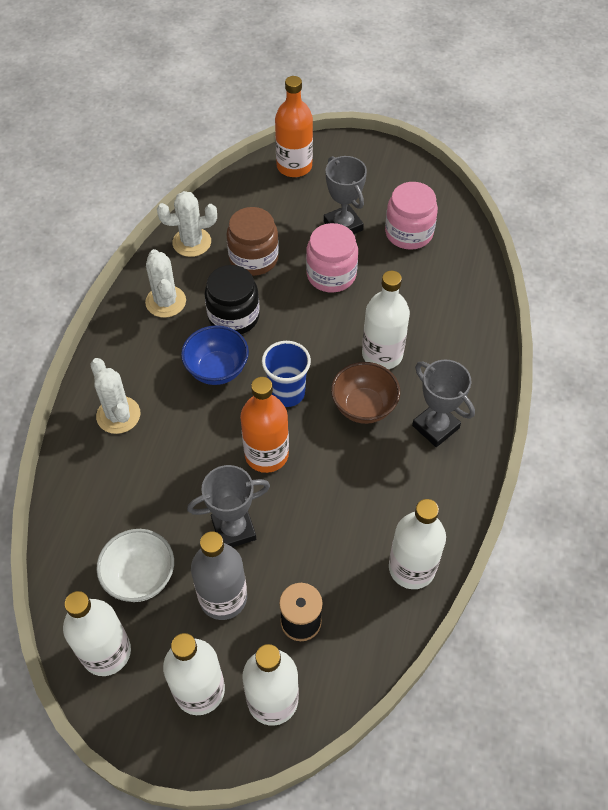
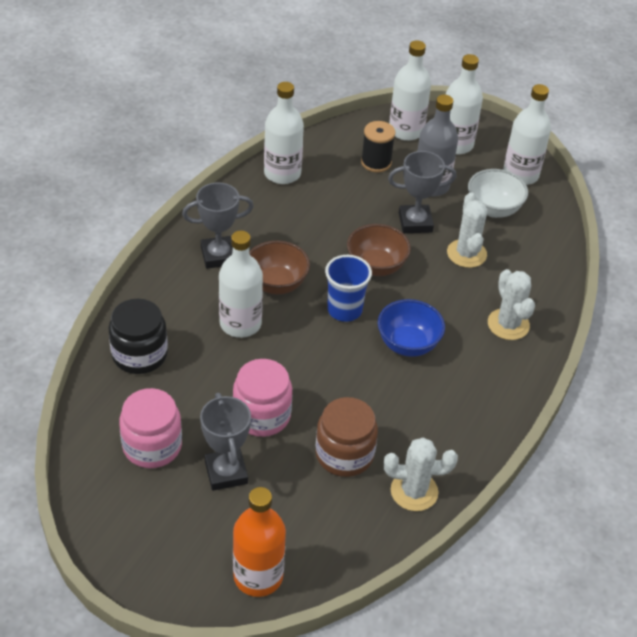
camera: 170 degrees left, 10 degrees down
(166, 302) = (452, 424): white cactus -> white cactus (466, 254)
(233, 316) = (381, 392): black jar -> black jar (139, 354)
(266, 454) = (376, 266): orange bottle -> brown bowl
(435, 427) = (218, 256): grey trophy -> grey trophy turned 75 degrees counterclockwise

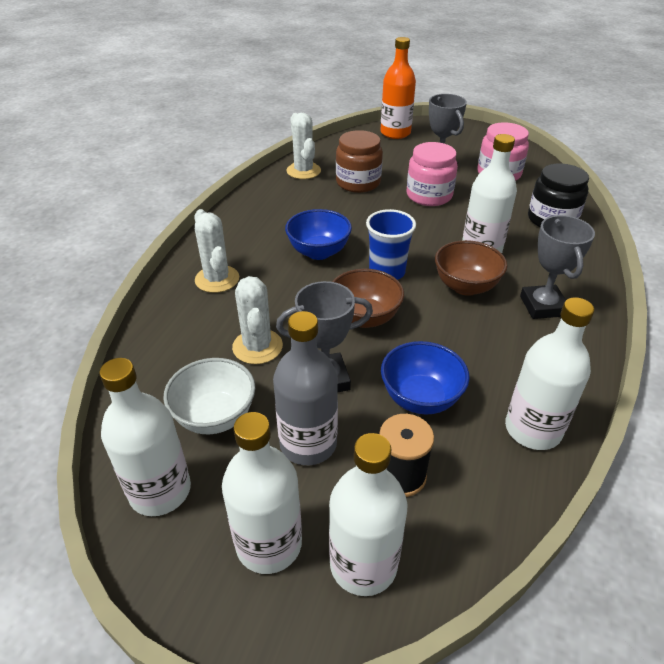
camera: 175 degrees right, 5 degrees down
(218, 256) = (543, 306): grey trophy -> grey trophy turned 75 degrees counterclockwise
(349, 201) = (420, 398): none -> blue bowl
(414, 491) = (303, 171): white cactus -> white cactus turned 75 degrees clockwise

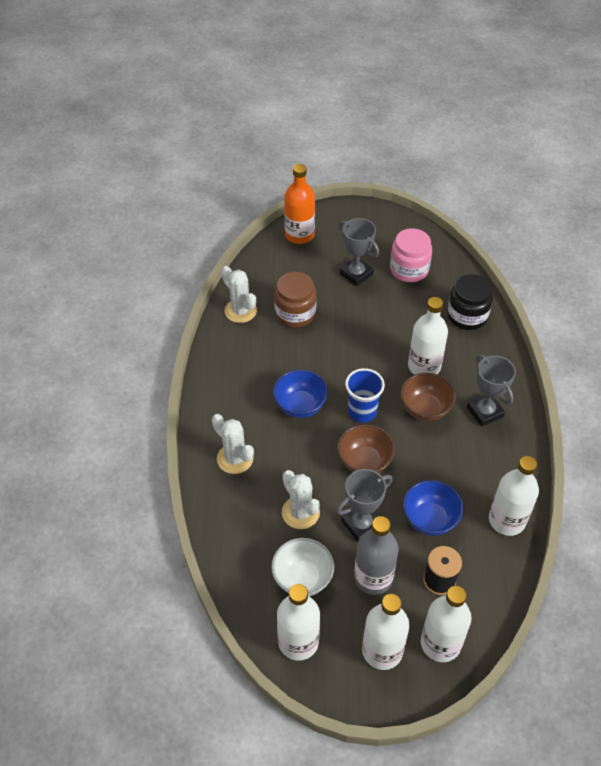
camera: 20 degrees left, 10 degrees up
(429, 195) = (361, 313): pink jar -> none

